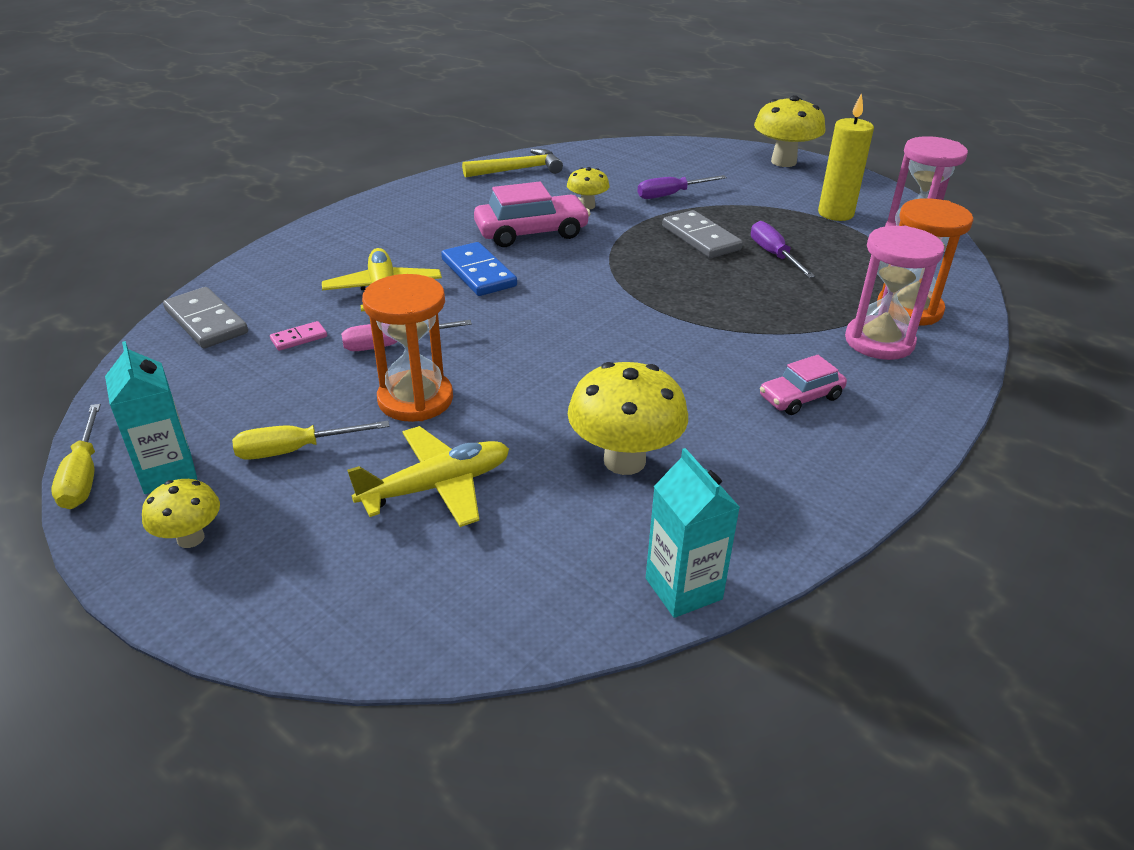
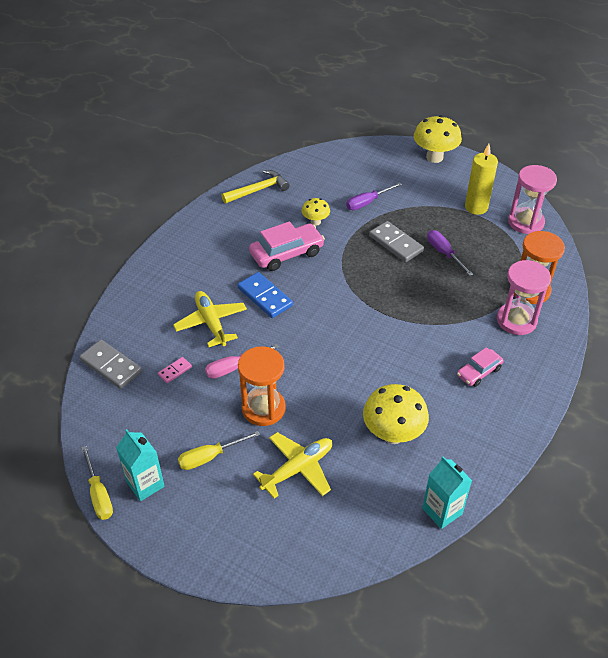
camera: 10 degrees left, 10 degrees up
(190, 538) = (179, 525): yellow mushroom -> none

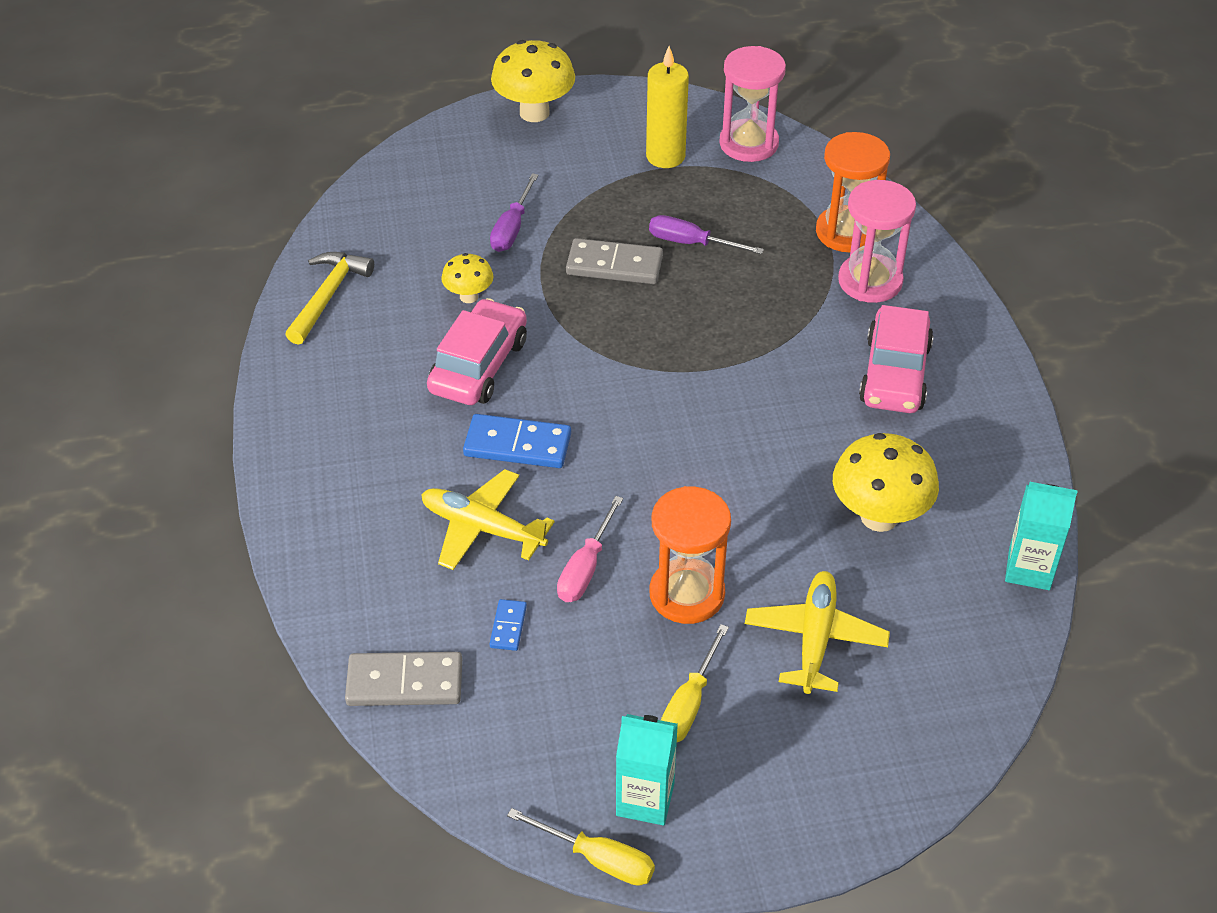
camera: 40 degrees left, 0 degrees up
(175, 371) = (508, 626): pink domino -> blue domino
(479, 372) = (895, 374): pink car -> pink car, size x1.67

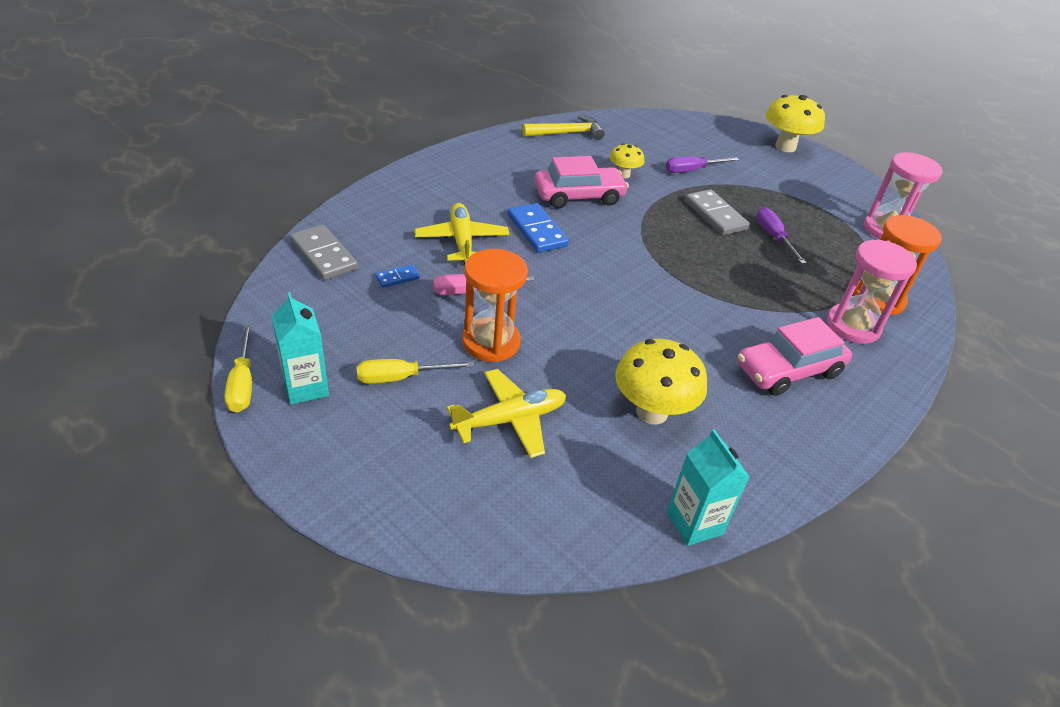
camera: 50 degrees right, 5 degrees down
(665, 156) = (825, 202): yellow candle -> none

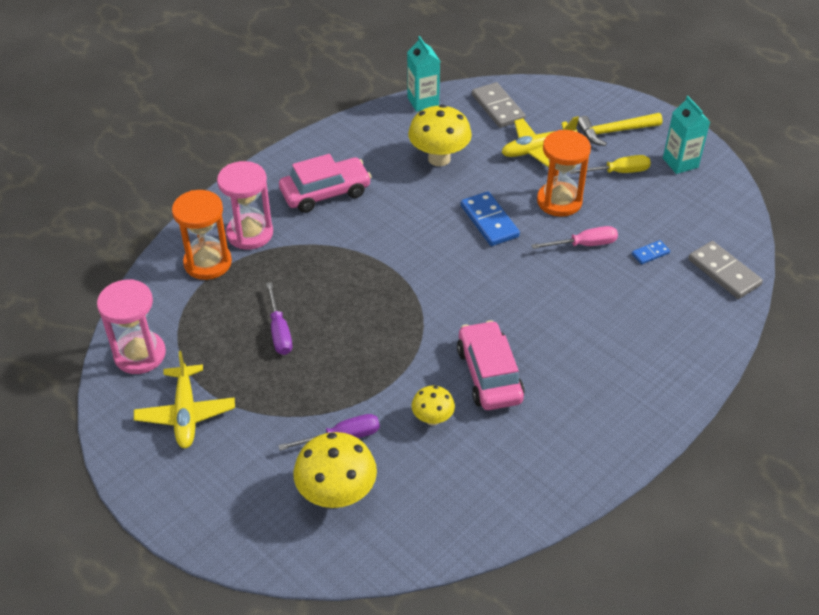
camera: 175 degrees left, 5 degrees up
(243, 383) = (723, 163): yellow screwdriver -> none
(462, 241) = (604, 299): yellow plane -> yellow plane (185, 414)
(537, 231) = (532, 318): blue domino -> blue domino (489, 221)
(567, 133) = (504, 502): yellow hammer -> yellow hammer (614, 132)
(578, 196) = (489, 374): pink car -> pink car turned 90 degrees clockwise
(715, 215) = (334, 359): grey domino -> grey domino (497, 107)
(785, 147) = (188, 509): yellow mushroom -> yellow mushroom (337, 495)

